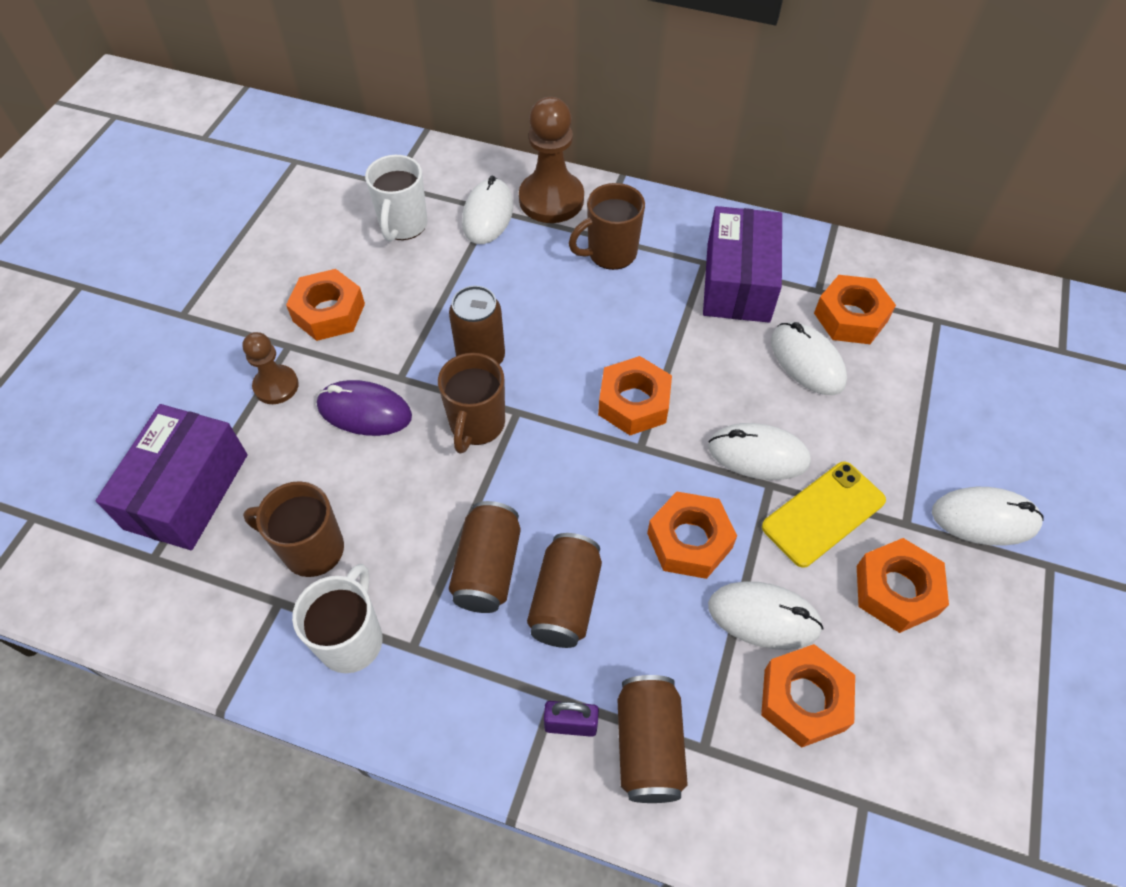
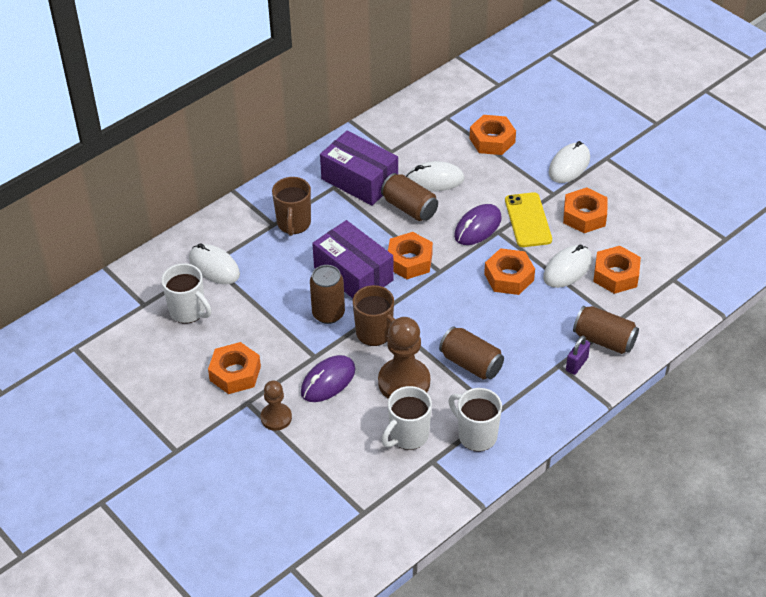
camera: 60 degrees left, 10 degrees down
(187, 491) = (326, 484): purple box -> purple box (353, 274)
(311, 549) = (408, 436): brown mug -> white mug
(551, 199) = (226, 232): brown pawn -> brown pawn (404, 382)
(565, 601) = (510, 339): brown can -> brown can (409, 208)
(758, 454) = (477, 227): white mouse -> purple mouse
(850, 317) = (419, 148): orange nut -> orange nut (492, 140)

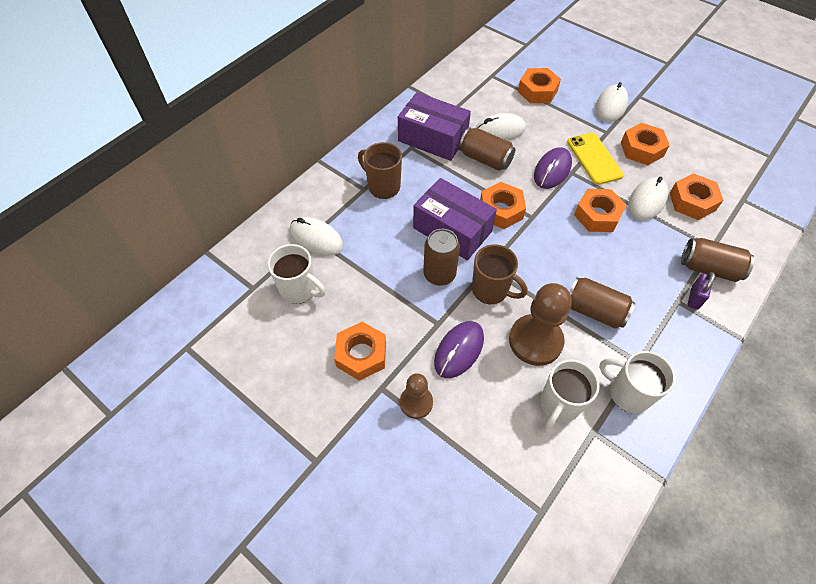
camera: 10 degrees left, 10 degrees up
(293, 224) = (383, 186): brown mug -> brown mug turned 135 degrees clockwise

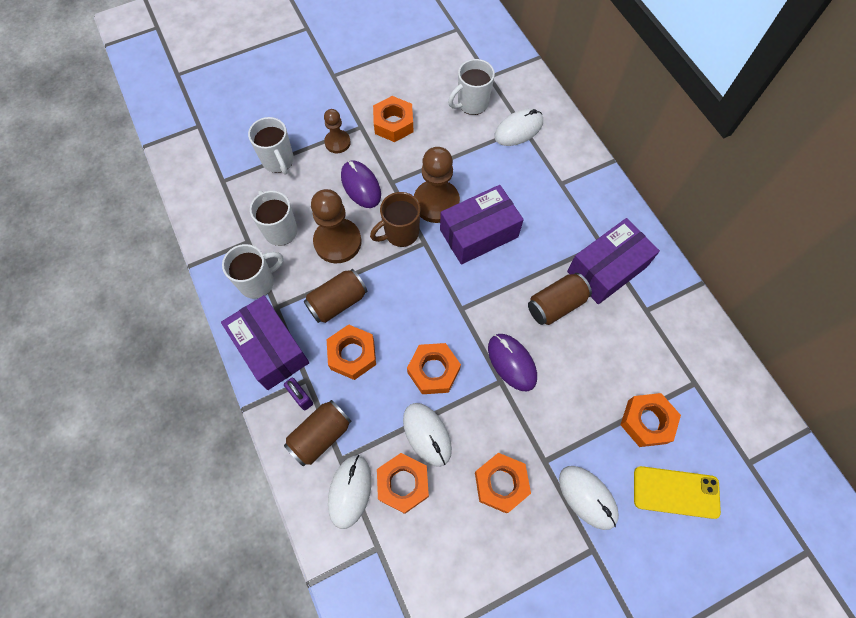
camera: 115 degrees right, 10 degrees up
(383, 186) = (557, 199): brown mug -> none
(439, 274) = (436, 202): brown can -> brown pawn
(477, 457) = (278, 161): none -> white mug
(499, 131) = (593, 341): white mouse -> white mouse (350, 491)
(501, 210) = (482, 285): orange nut -> orange nut (352, 354)
(594, 158) = (509, 418): yellow phone -> yellow phone (676, 492)
(677, 344) = (270, 349): none -> purple box

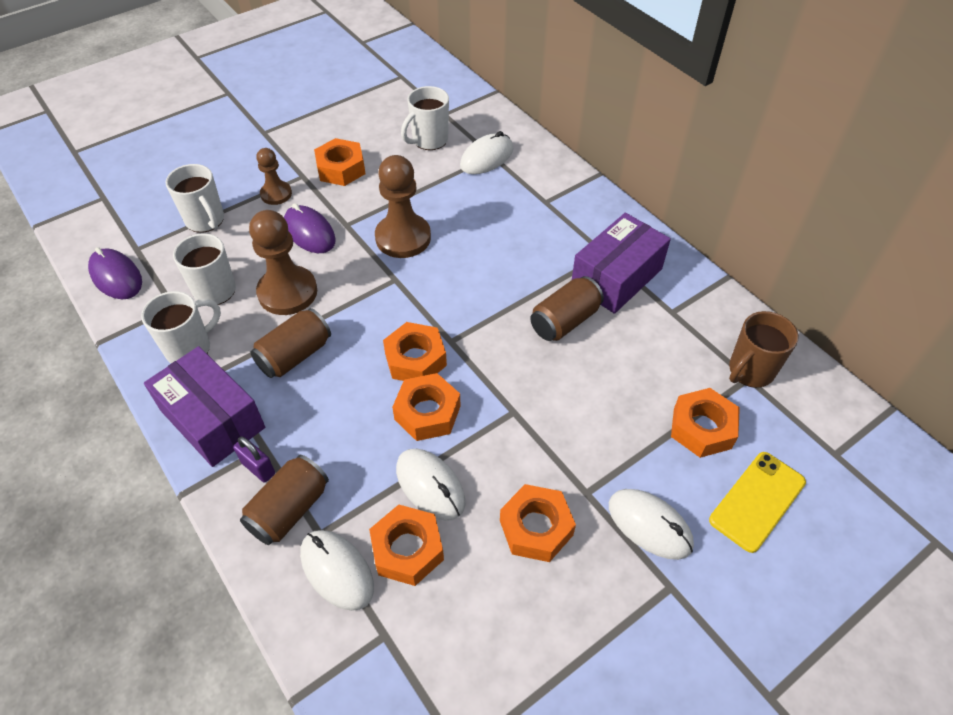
camera: 10 degrees left, 15 degrees down
(350, 491) = (337, 570): white mouse -> white mouse turned 45 degrees counterclockwise
(352, 354) = (320, 410): orange nut -> orange nut (415, 359)
(400, 233) = (364, 274): brown mug -> brown mug (750, 371)
(478, 233) = (459, 261): purple box -> none
(512, 362) = (523, 389): purple mouse -> purple mouse (116, 277)
(676, 492) = (757, 501): yellow phone -> yellow phone turned 45 degrees counterclockwise

